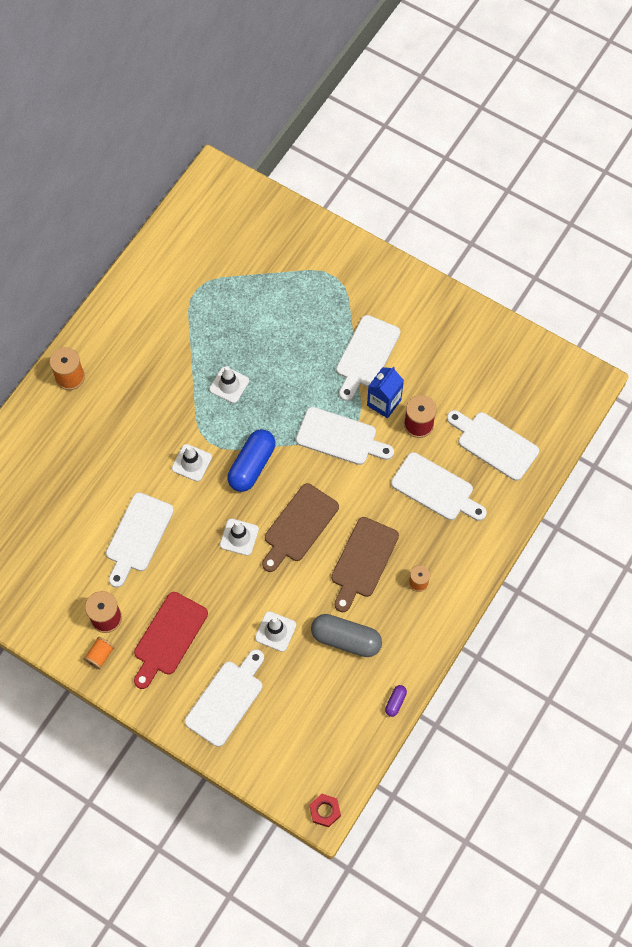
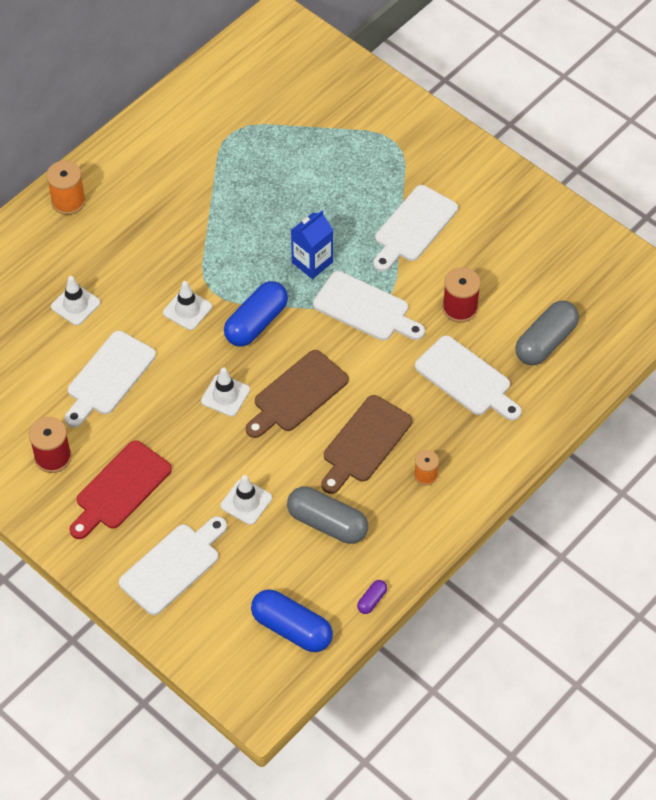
camera: 10 degrees right, 10 degrees down
(100, 655) = (37, 496): orange spool -> none
(229, 385) = (248, 235): white traffic cone -> white traffic cone (75, 305)
(325, 811) = (263, 705): red nut -> none
(335, 739) = (291, 628): none -> blue capsule
(384, 403) = (424, 279): blue carton -> blue carton (312, 262)
(494, 444) = (545, 342): white cutting board -> grey capsule

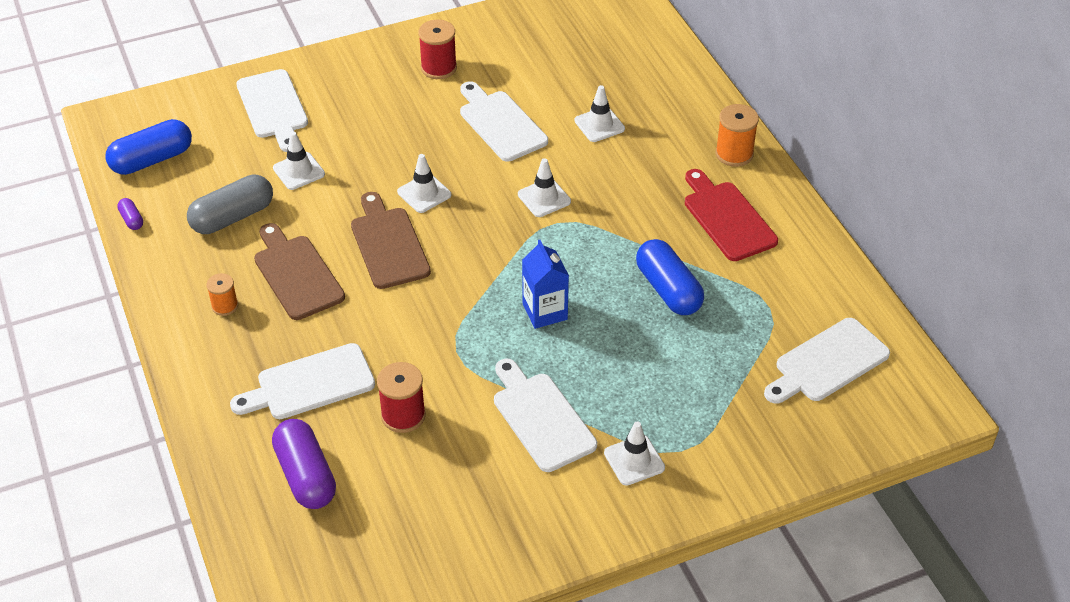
camera: 115 degrees right, 10 degrees down
(120, 488) = (375, 98): red cutting board -> red cutting board (727, 218)
(256, 323) = (494, 242): blue capsule -> blue capsule (668, 290)
(365, 308) = (456, 333): white cutting board -> white cutting board (827, 362)
(418, 163) = (634, 460): none -> white traffic cone
(545, 342) = (306, 475): grey capsule -> purple capsule

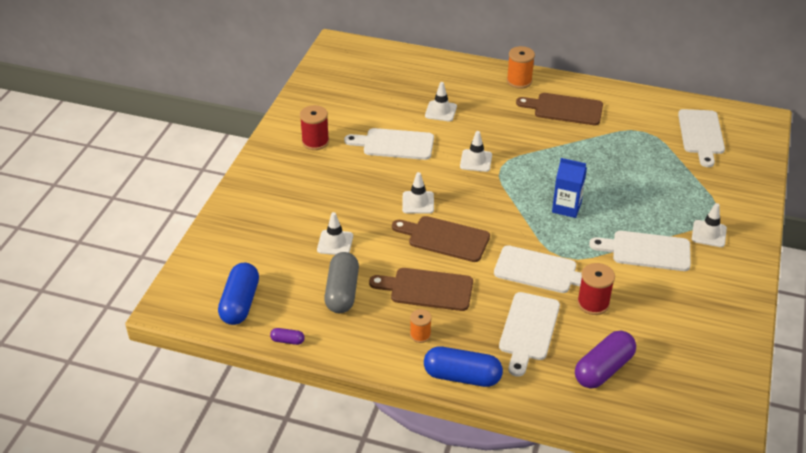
camera: 50 degrees left, 5 degrees down
(273, 107) = (261, 225): white cutting board -> white cutting board (539, 271)
(306, 475) = (603, 369): purple capsule -> purple capsule turned 60 degrees counterclockwise
(668, 290) = (596, 156): blue capsule -> blue capsule (462, 376)
(727, 218) = (564, 109): red cutting board -> brown cutting board

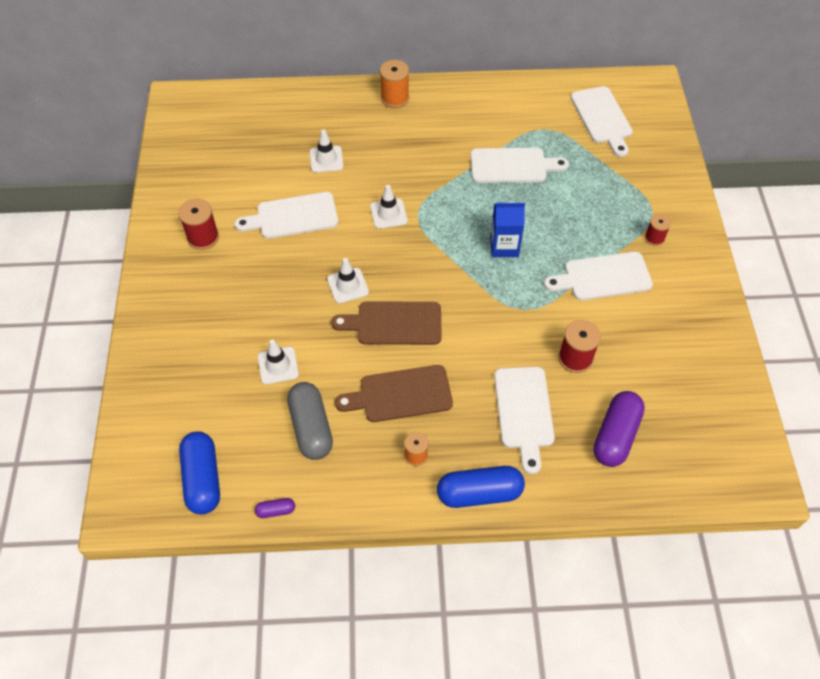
camera: 20 degrees left, 15 degrees up
(539, 271) = (507, 335): white cutting board -> white cutting board (512, 166)
(564, 109) = (455, 122): brown cutting board -> none
(709, 234) = (654, 238): white traffic cone -> red spool

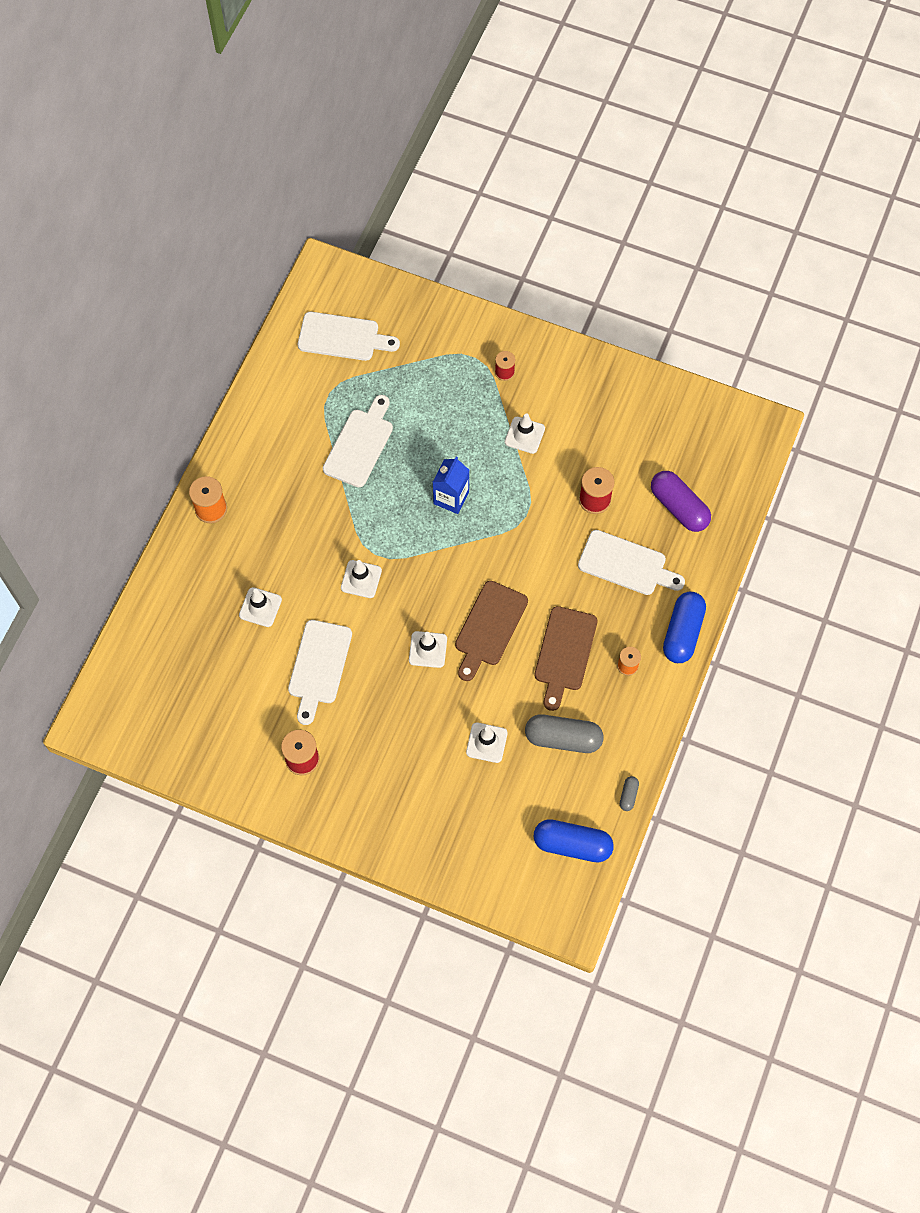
camera: 65 degrees left, 10 degrees up
(276, 510) = (628, 795): purple capsule -> grey capsule
(603, 277) = (524, 435): white cutting board -> white traffic cone

